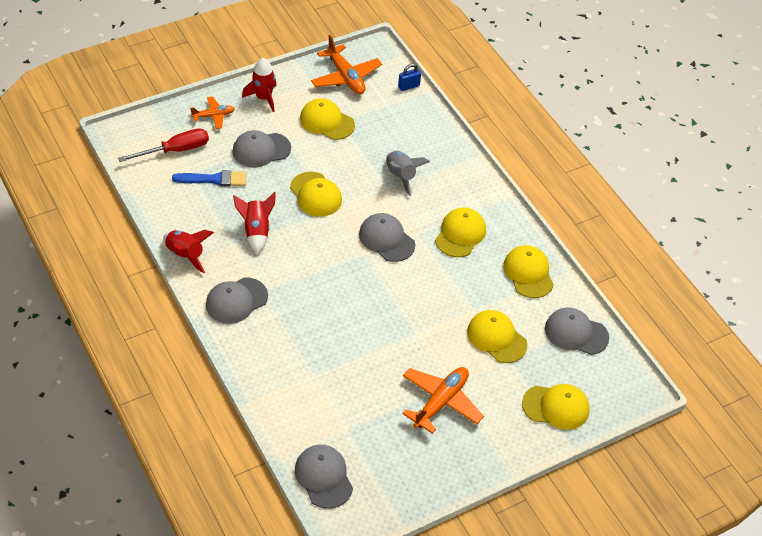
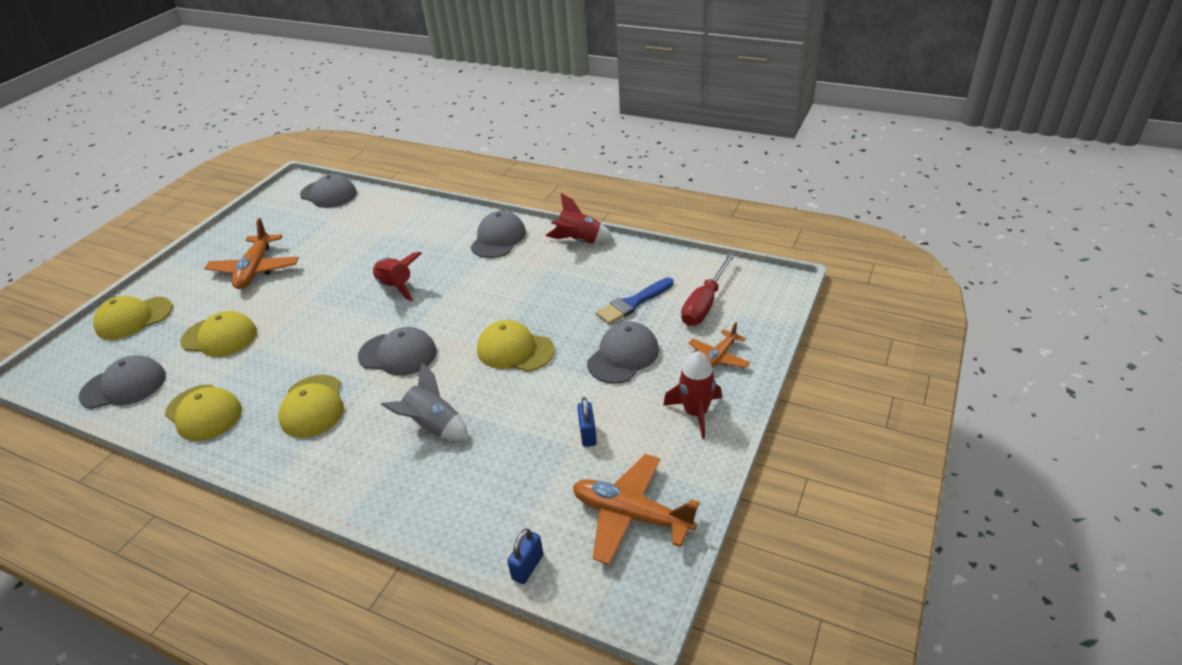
camera: 150 degrees right, 10 degrees down
(256, 231) = (539, 288): red rocket -> red rocket (396, 287)
(326, 122) = (587, 434): yellow cap -> blue padlock

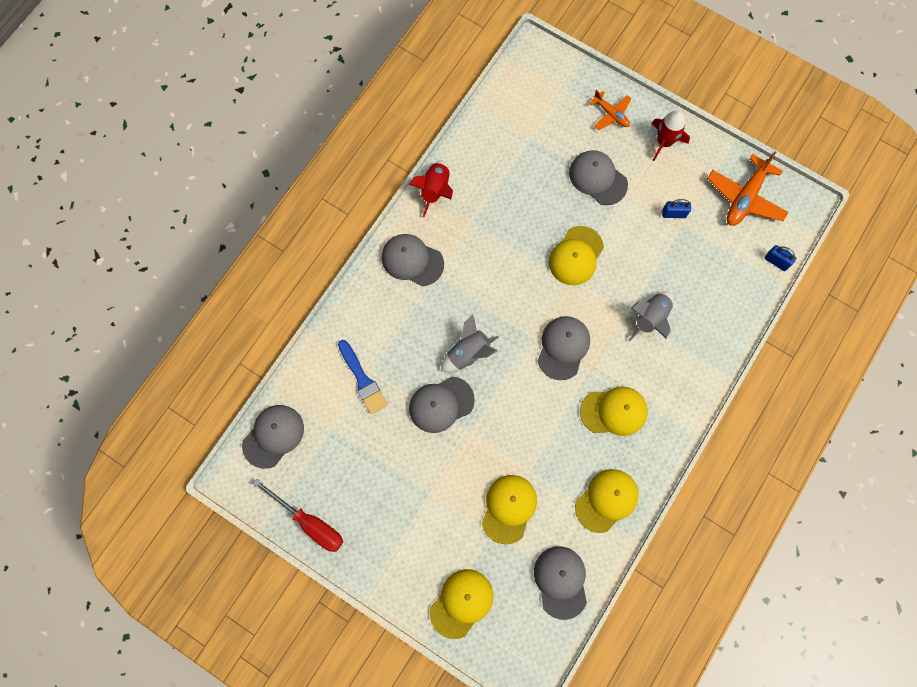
camera: 85 degrees left, 35 degrees up
(134, 318) = (461, 603): yellow cap -> yellow cap turned 120 degrees counterclockwise
(255, 270) = (406, 494): orange plane -> none
(343, 277) = (441, 404): none -> grey cap
(396, 287) = (468, 353): red rocket -> grey rocket
(633, 303) = (535, 161): blue brush -> blue brush (362, 380)
(705, 303) = (547, 109): red screwdriver -> red screwdriver (309, 523)

